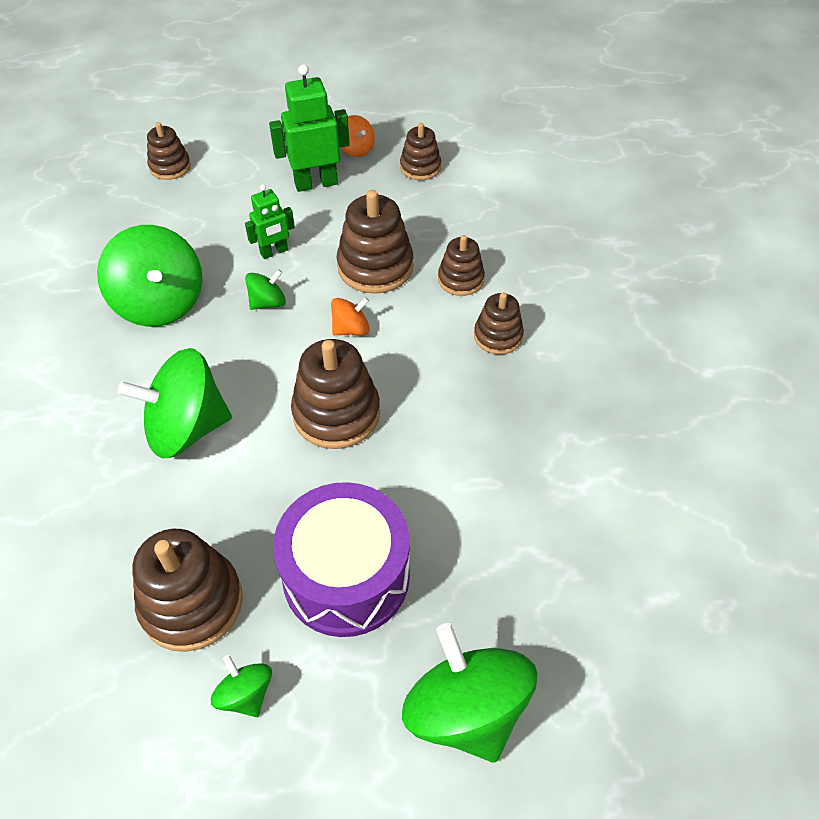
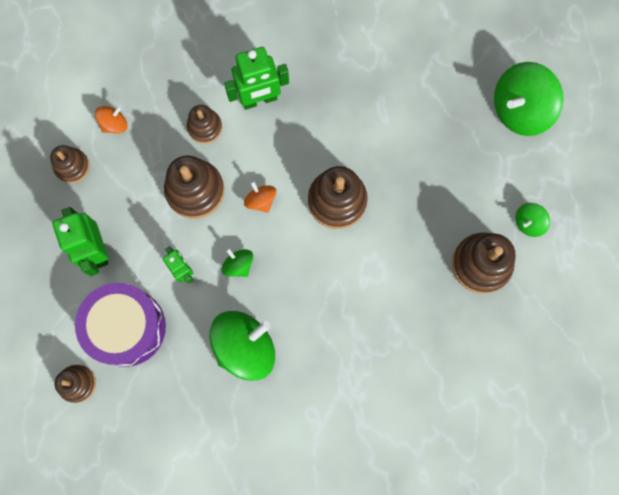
camera: 95 degrees left, 25 degrees up
(186, 428) = (359, 298): green spinning top -> none
(346, 575) = (453, 179): purple drum -> purple drum (127, 327)
(356, 149) = (48, 222): orange spinning top -> orange spinning top (114, 124)
(498, 336) = (259, 100): brown stacking toy -> green robot

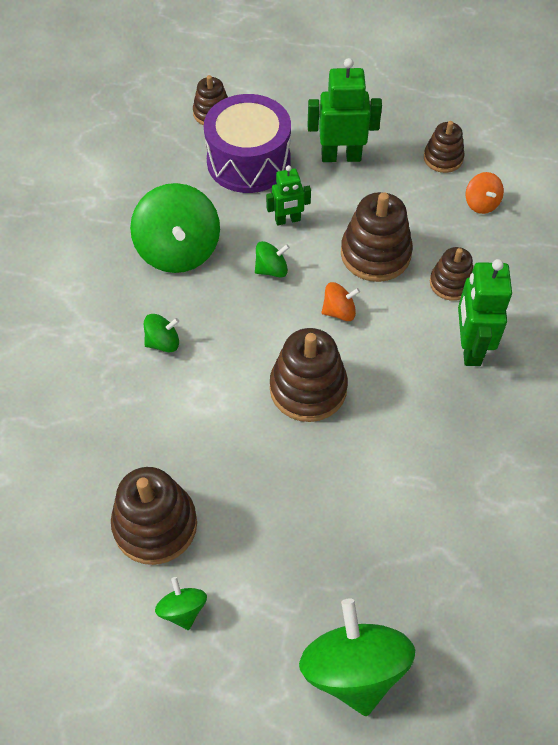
camera: 110 degrees right, 20 degrees down
(337, 321) = (163, 342): none -> green spinning top

